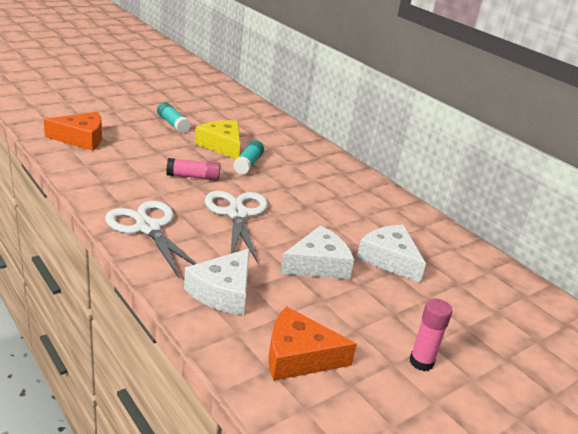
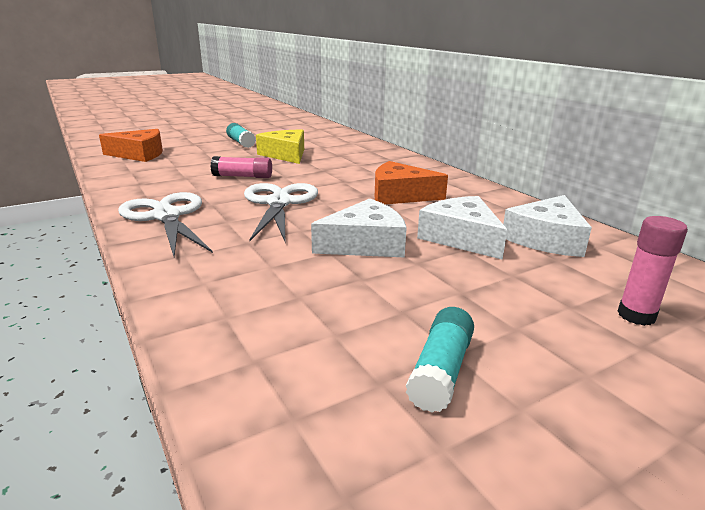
camera: 10 degrees right, 5 degrees down
(223, 292) = (228, 272): white cheese -> white cheese (546, 239)
(248, 164) = (309, 166): turquoise glue stick -> turquoise glue stick (440, 371)
(298, 356) = (306, 344): orange cheese -> orange cheese (400, 195)
(421, 362) = (500, 351): pink glue stick -> pink glue stick (636, 315)

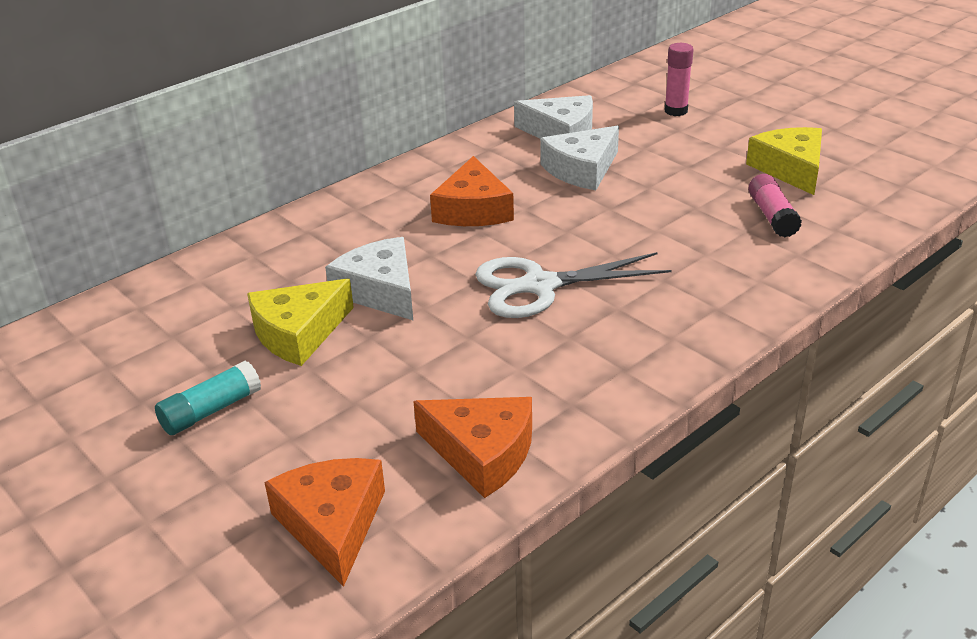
camera: 100 degrees left, 10 degrees up
(141, 177) = (482, 453): none -> orange cheese
(166, 216) = (629, 358): white scissors -> none
(243, 176) = (440, 344): pink glue stick -> pink glue stick (772, 216)
(365, 244) = (626, 214): white cheese -> white cheese (380, 291)
(440, 371) = (790, 169): turquoise glue stick -> yellow cheese

